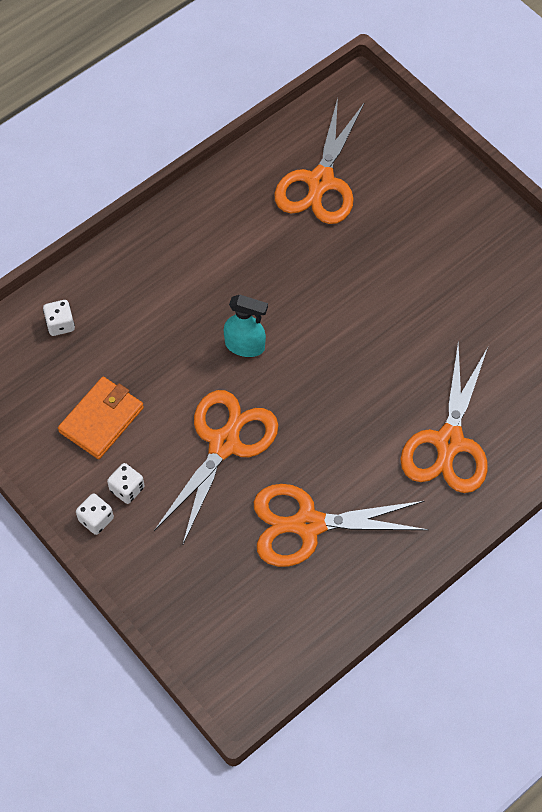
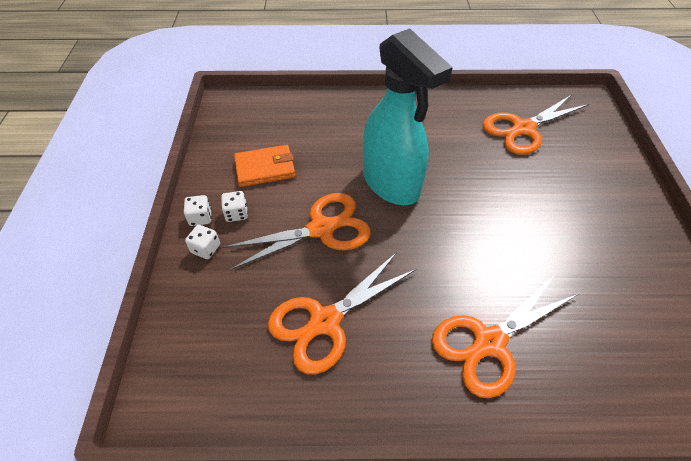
camera: 40 degrees right, 10 degrees down
(60, 324) = (296, 111): white dice -> white dice (206, 249)
(245, 346) = (391, 183): turquoise spray bottle -> turquoise spray bottle, size x2.19
(308, 525) = (325, 321): orange scissors -> orange scissors turned 75 degrees counterclockwise

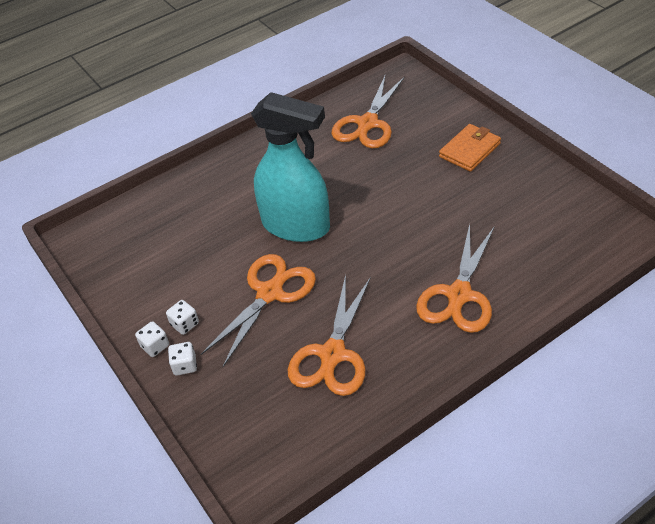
camera: 30 degrees left, 5 degrees down
(265, 168) = (174, 274): orange wallet -> orange wallet (469, 150)

